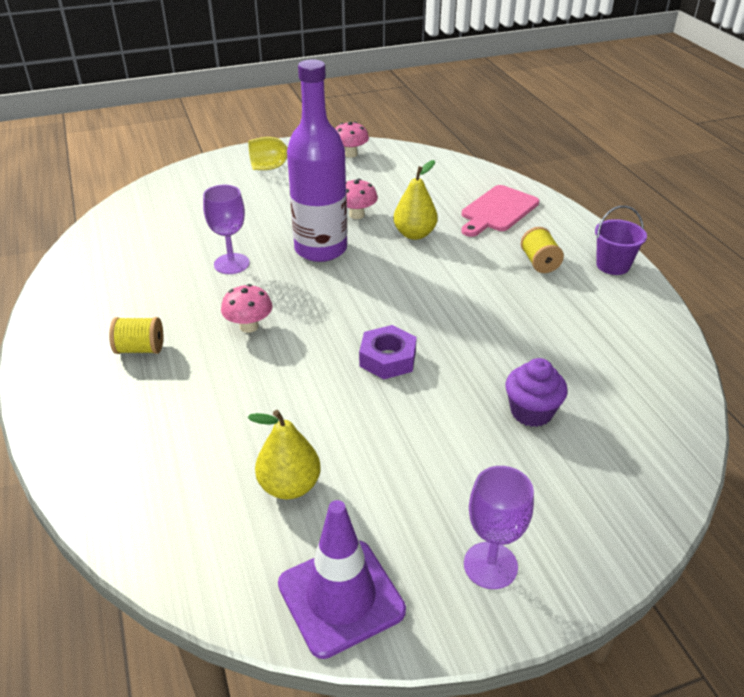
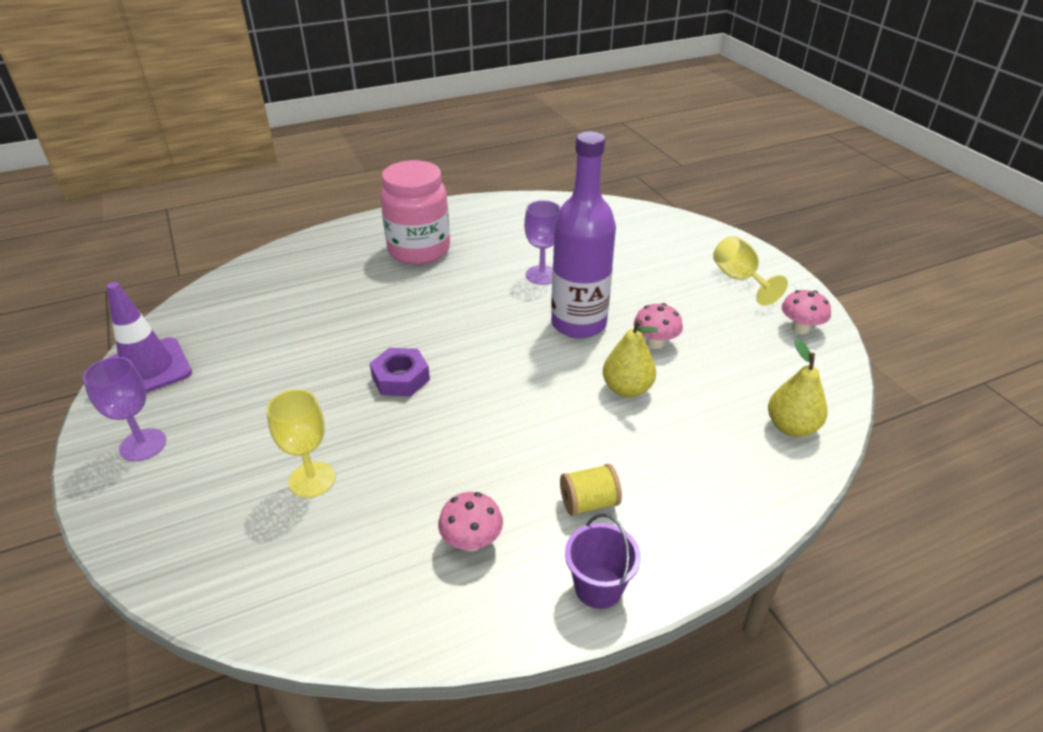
camera: 85 degrees right, 0 degrees up
(140, 349) = (419, 250): yellow spool -> pink jar
(249, 326) = (448, 296): pink mushroom -> pink mushroom (472, 541)
(289, 486) = (257, 336): yellow pear -> yellow pear (791, 427)
(497, 211) = (710, 465): pink cutting board -> none
(531, 412) = (312, 479): purple cupcake -> yellow goblet

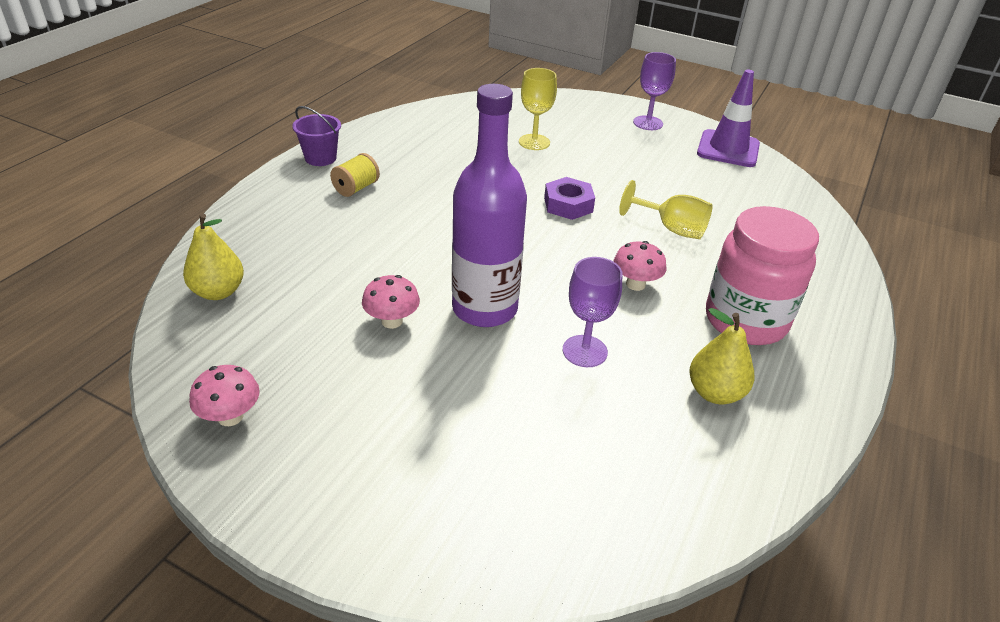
camera: 140 degrees right, 0 degrees up
(472, 541) = (410, 151): pink mushroom -> pink mushroom (635, 284)
(627, 389) = (386, 266): yellow pear -> yellow pear (715, 393)
(739, 279) = (341, 470): yellow goblet -> yellow goblet (671, 228)

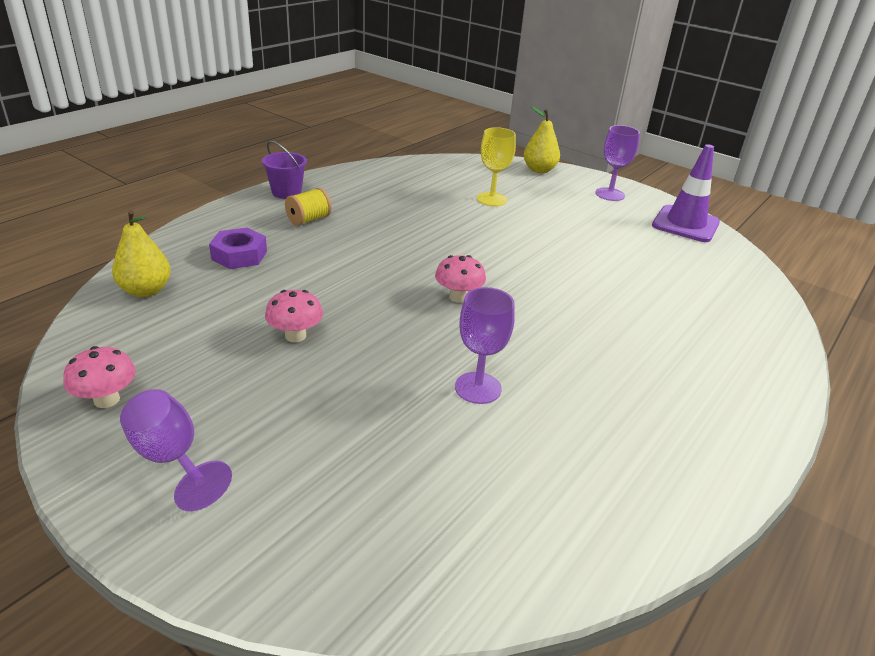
camera: 10 degrees right, 5 degrees down
(321, 467) = (171, 458): none -> purple goblet
(484, 309) = (390, 336): purple bottle -> none
(568, 205) = (506, 255): purple nut -> purple nut (239, 255)
(635, 284) = (551, 333): pink mushroom -> pink mushroom (458, 297)
(671, 228) = (605, 287): yellow goblet -> none
(715, 393) = (604, 447): yellow pear -> yellow pear (539, 170)
(745, 321) = (659, 381): pink jar -> none

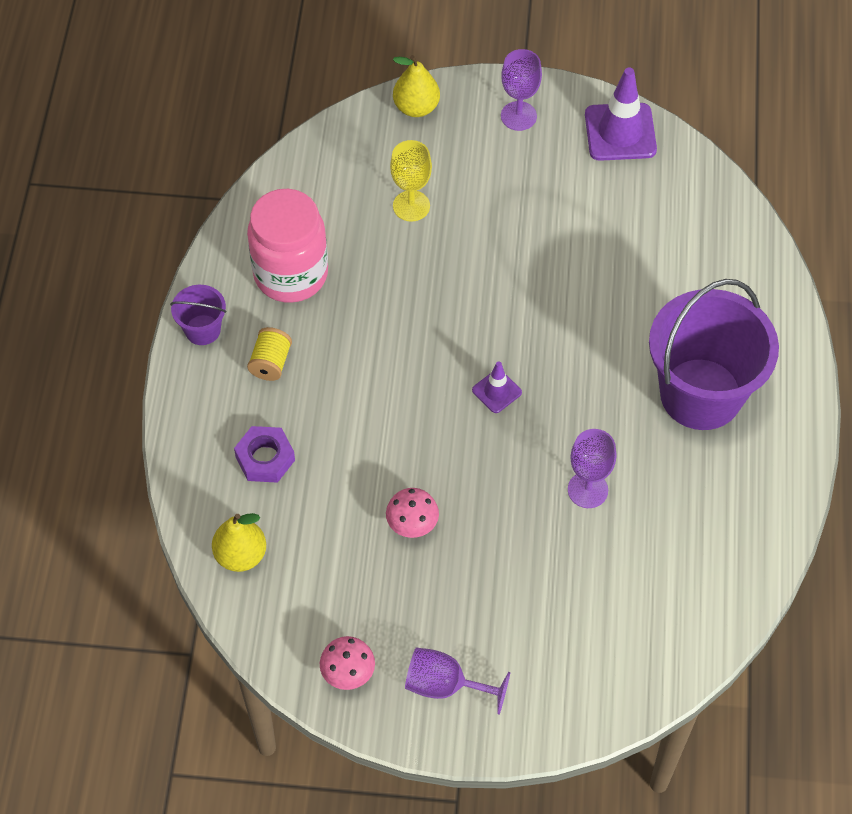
camera: 30 degrees left, 25 degrees up
(374, 194) = (291, 274): none -> pink jar
(458, 297) = (496, 391): pink mushroom -> purple traffic cone
(652, 376) = (700, 394): none -> purple bucket

